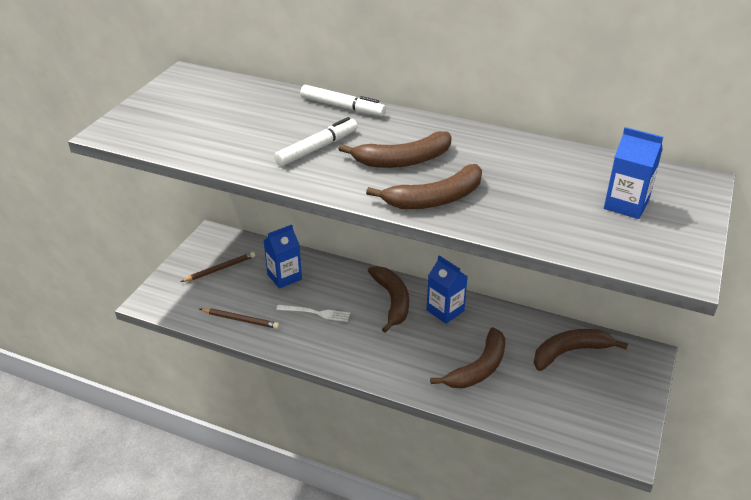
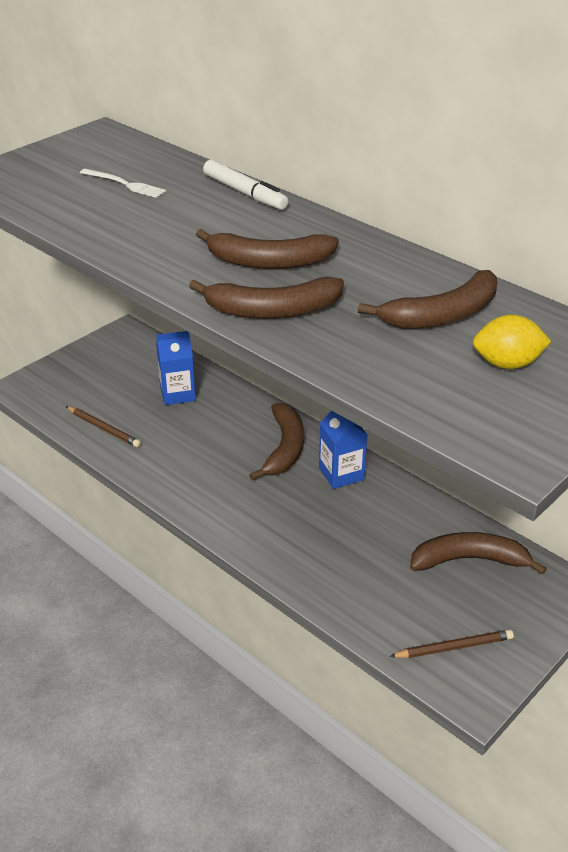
camera: 20 degrees right, 0 degrees up
(220, 269) = (113, 370): brown pencil -> brown pencil (454, 647)
(315, 313) = (189, 441): white fork -> white fork (124, 184)
(317, 148) = (181, 231): white marker -> none
(478, 368) = (343, 549): brown banana -> brown banana (442, 315)
(626, 205) = (507, 364): blue carton -> yellow lemon

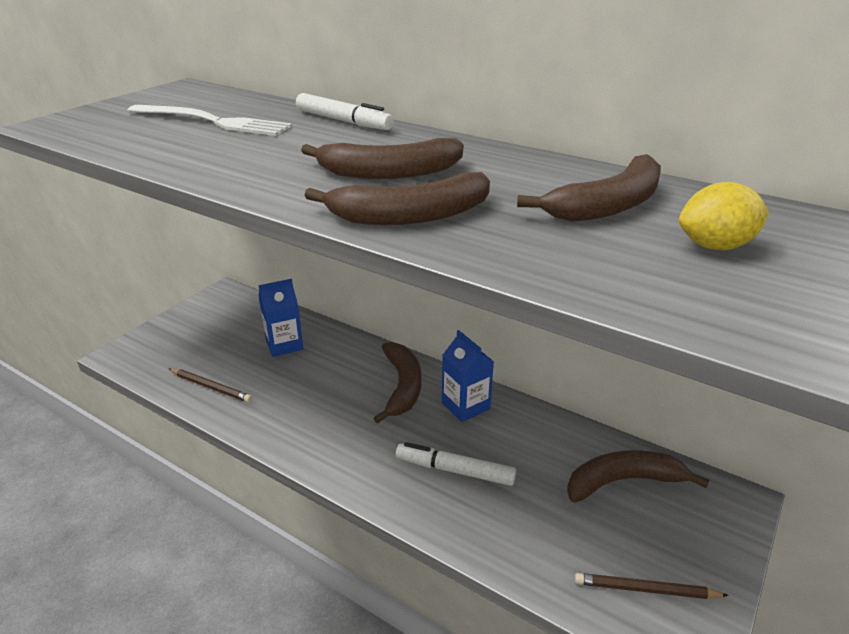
camera: 10 degrees left, 5 degrees down
(124, 184) = (212, 121): white fork -> white fork, size x1.70
(315, 531) = (455, 470): none -> white marker
(454, 647) = (646, 589): brown pencil -> brown pencil turned 150 degrees counterclockwise

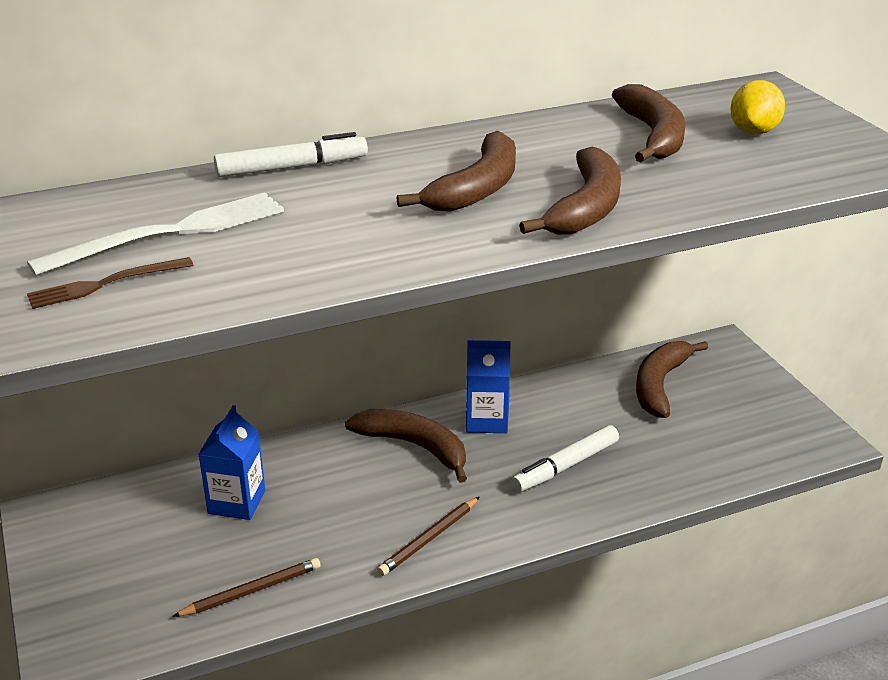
camera: 55 degrees left, 0 degrees up
(133, 127) = (106, 284): none -> brown fork
(646, 589) = (767, 432): brown pencil -> brown pencil (429, 539)

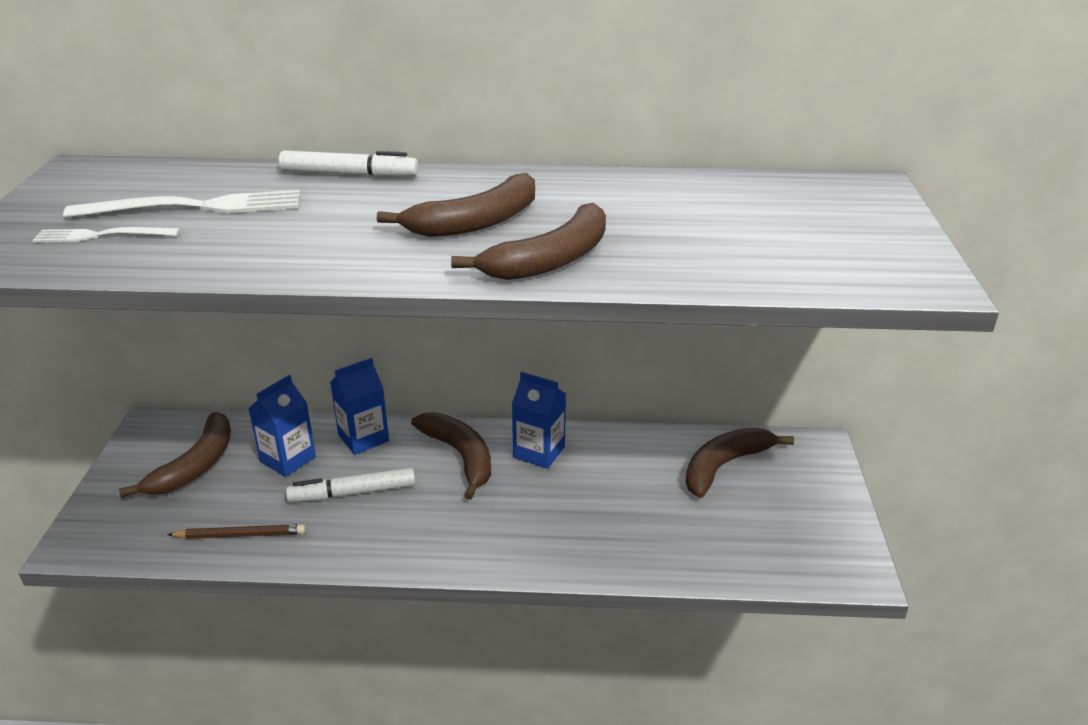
camera: 25 degrees right, 0 degrees up
(106, 284) = (102, 235): brown fork -> white fork
(300, 458) = (363, 438): none -> blue carton
(429, 539) = (408, 539): brown pencil -> none
(565, 466) = (576, 514): white marker -> white marker (353, 493)
(653, 135) = (697, 208): brown banana -> brown banana (195, 466)
(753, 132) = (805, 223): yellow lemon -> none

